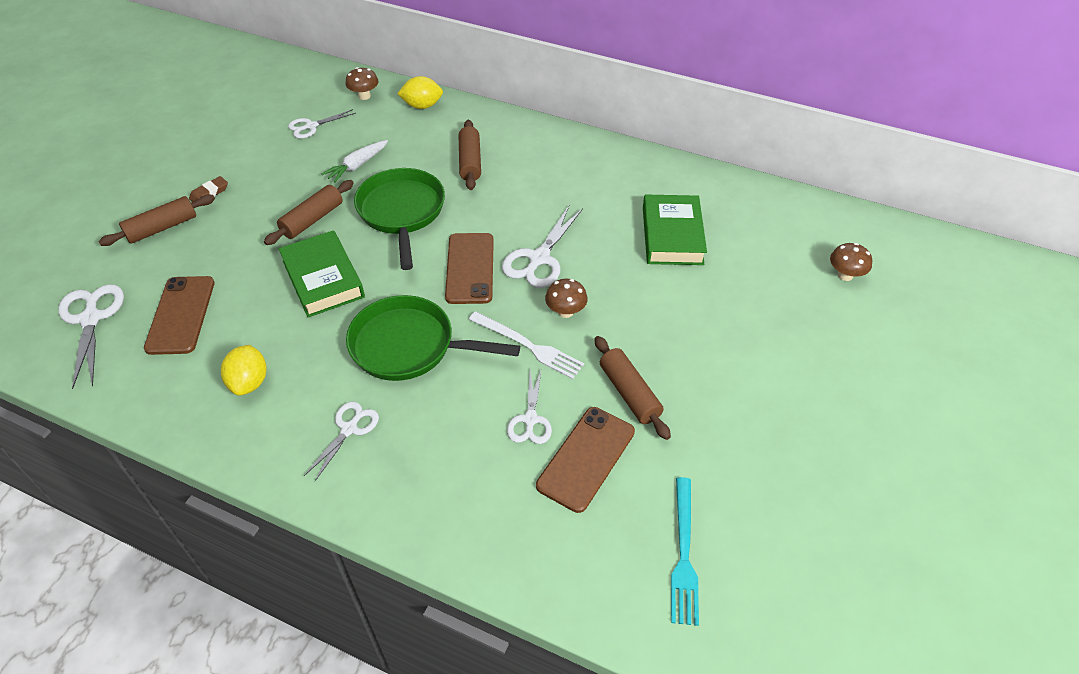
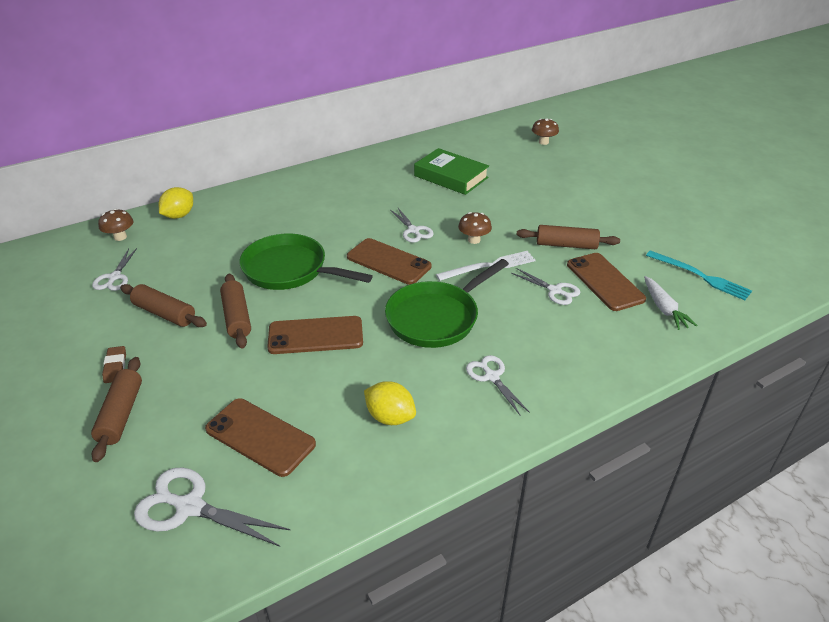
camera: 55 degrees left, 10 degrees down
(323, 279) = (315, 335): green book -> brown phone
(357, 165) = (203, 271): white carrot -> white carrot (664, 308)
(470, 162) = (276, 219): brown rolling pin -> brown rolling pin (164, 313)
(539, 259) = (413, 230): white scissors -> white scissors, size x0.64

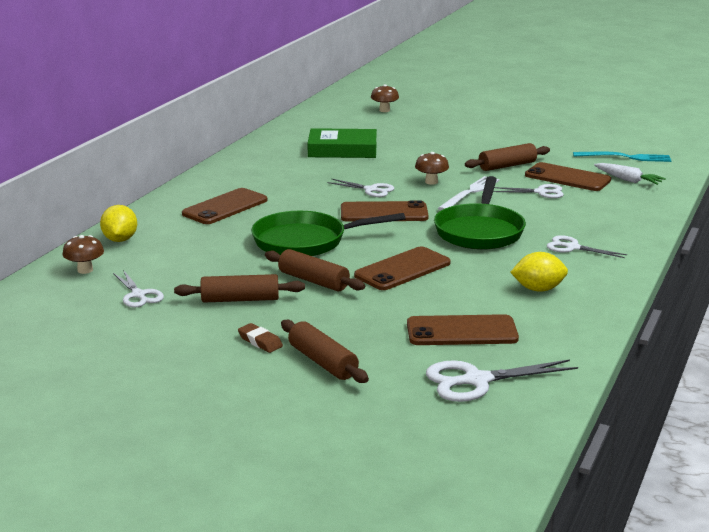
camera: 35 degrees left, 15 degrees down
(286, 209) = (225, 207): none -> brown phone

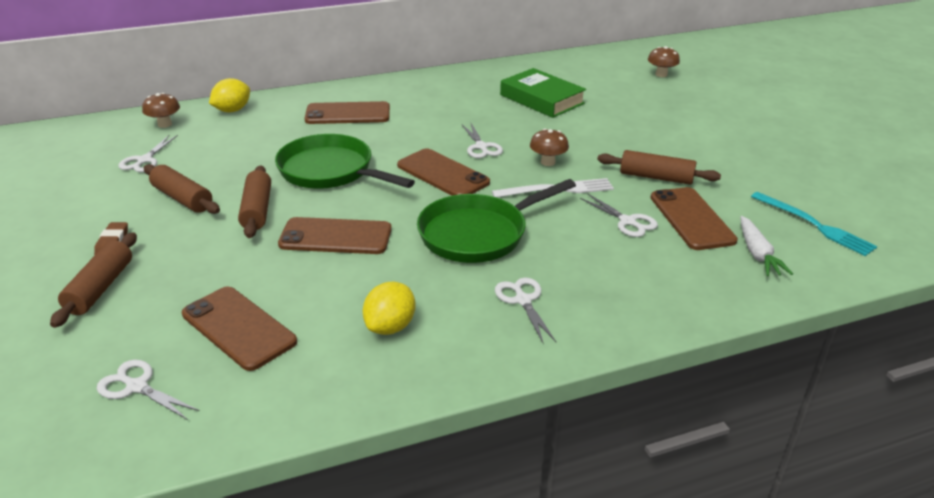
camera: 45 degrees right, 10 degrees up
(476, 381) = (137, 386): white scissors -> white scissors, size x0.64
(538, 289) = (390, 326): yellow lemon -> yellow lemon turned 75 degrees clockwise

